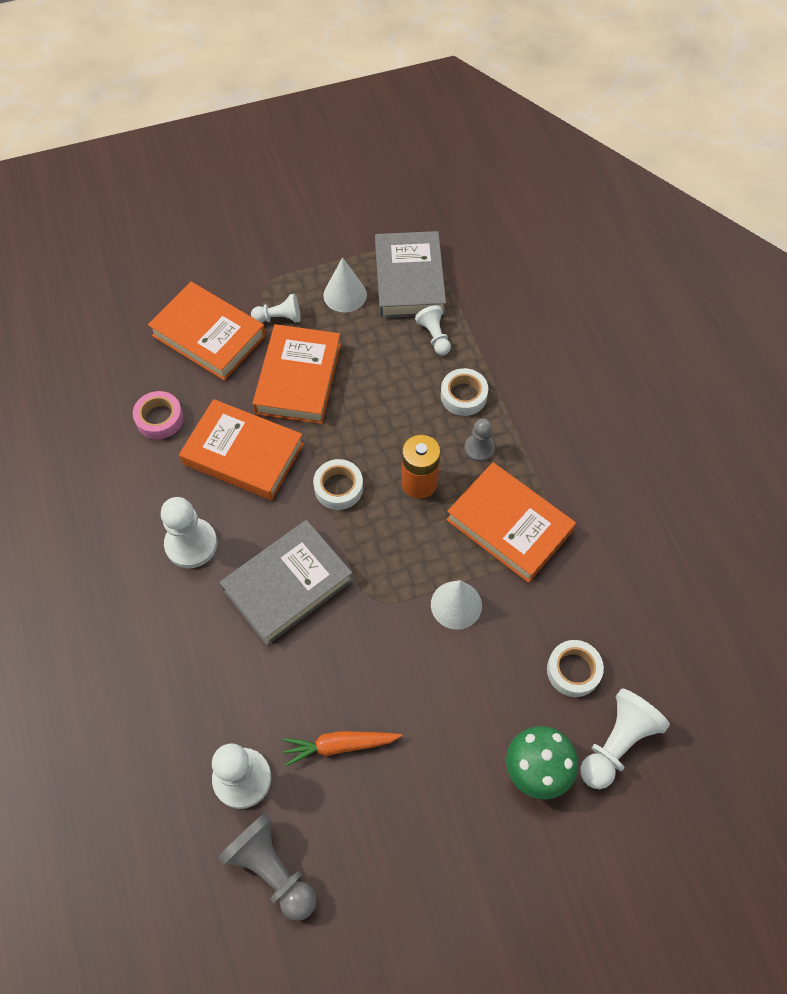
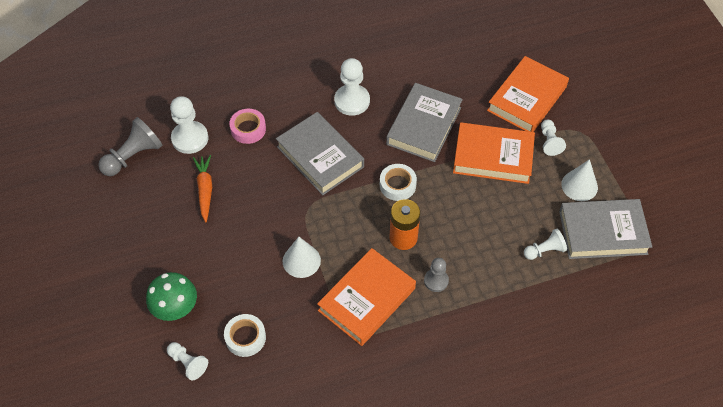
camera: 90 degrees right, 5 degrees down
(159, 419) = (451, 76): pink tape -> pink tape (248, 129)
(243, 454) = (424, 126): orange book -> grey book
(463, 396) = (486, 271): white tape -> none
(617, 743) = (188, 363): white pawn -> white pawn, size x0.61

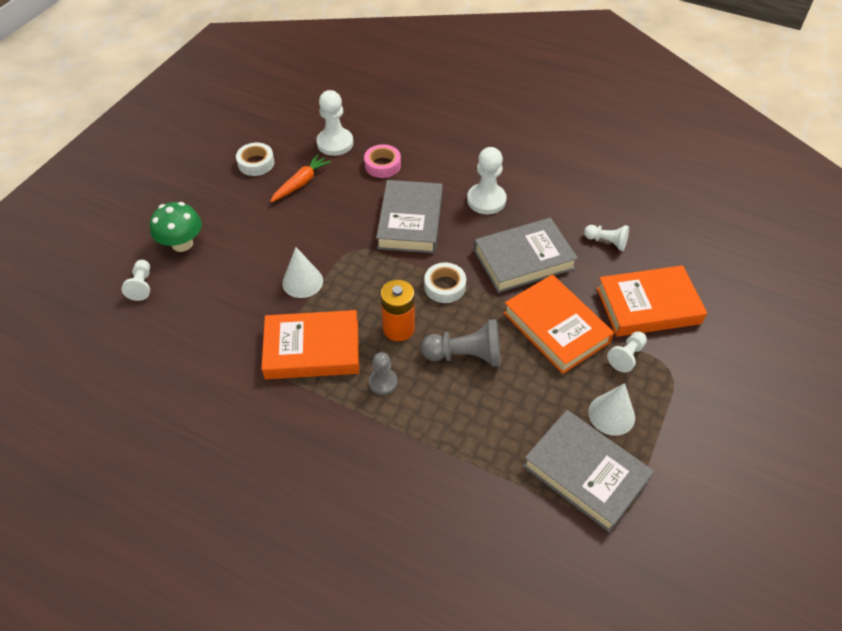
camera: 45 degrees right, 5 degrees down
(133, 156) = (284, 128): grey pawn -> grey pawn (465, 355)
(245, 337) = (197, 301): white tape -> white tape (256, 163)
(544, 250) = (508, 440): white pawn -> white pawn (606, 242)

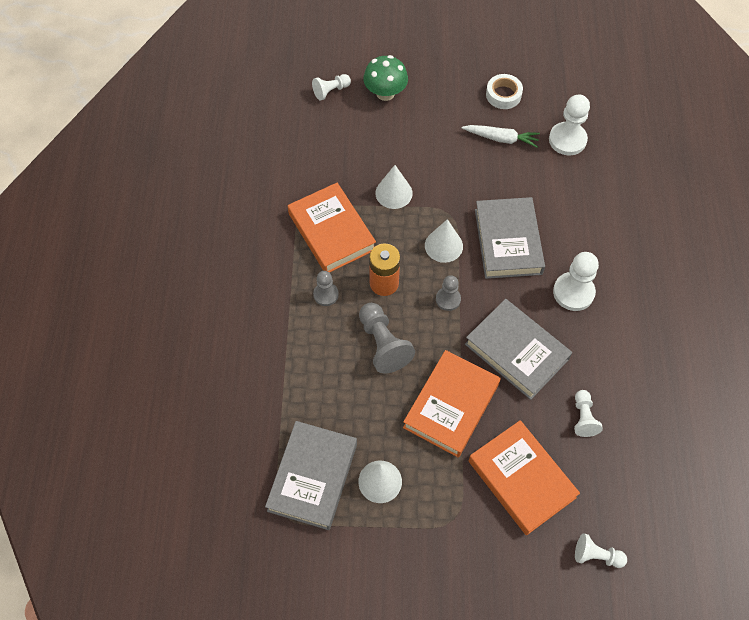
camera: 65 degrees right, 10 degrees up
(301, 183) = (501, 139): orange carrot -> white carrot
(382, 165) = (564, 189): pink tape -> none
(386, 267) = (443, 245): none -> white cone
(410, 221) = (508, 241): grey book -> grey book turned 75 degrees counterclockwise
(445, 286) = (448, 299): white tape -> grey pawn
(626, 356) = (450, 476): white pawn -> white pawn (596, 555)

